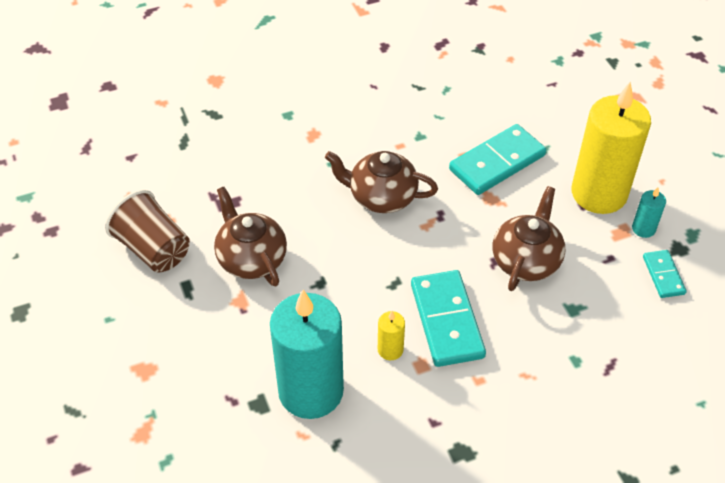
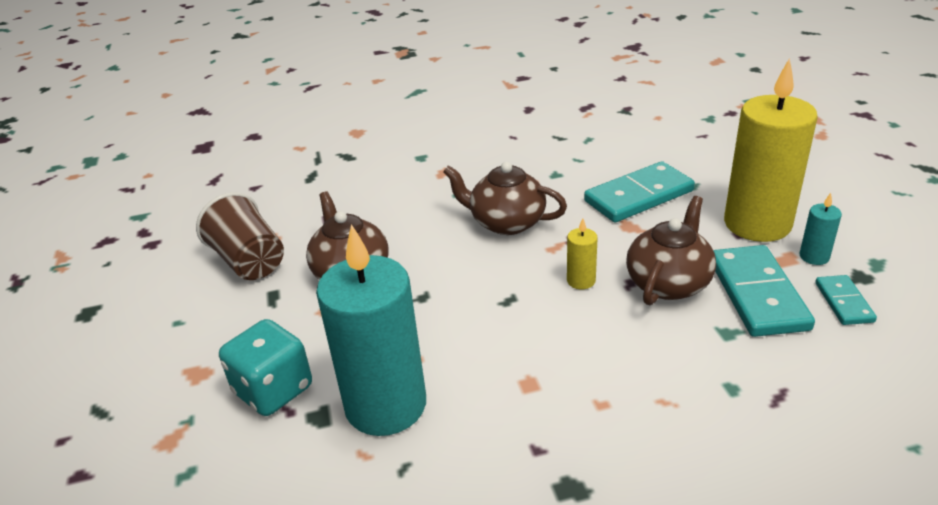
camera: 10 degrees right, 15 degrees down
(215, 382) = (273, 390): none -> turquoise dice
(390, 349) = (492, 365): yellow candle -> yellow candle (581, 281)
(446, 320) = (566, 338): turquoise domino -> turquoise domino (757, 294)

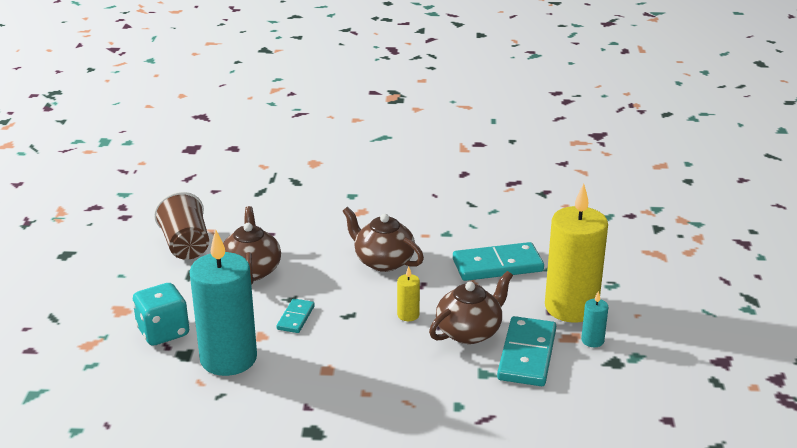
camera: 15 degrees right, 5 degrees down
(844, 302) = (584, 375): turquoise domino -> turquoise domino (296, 318)

